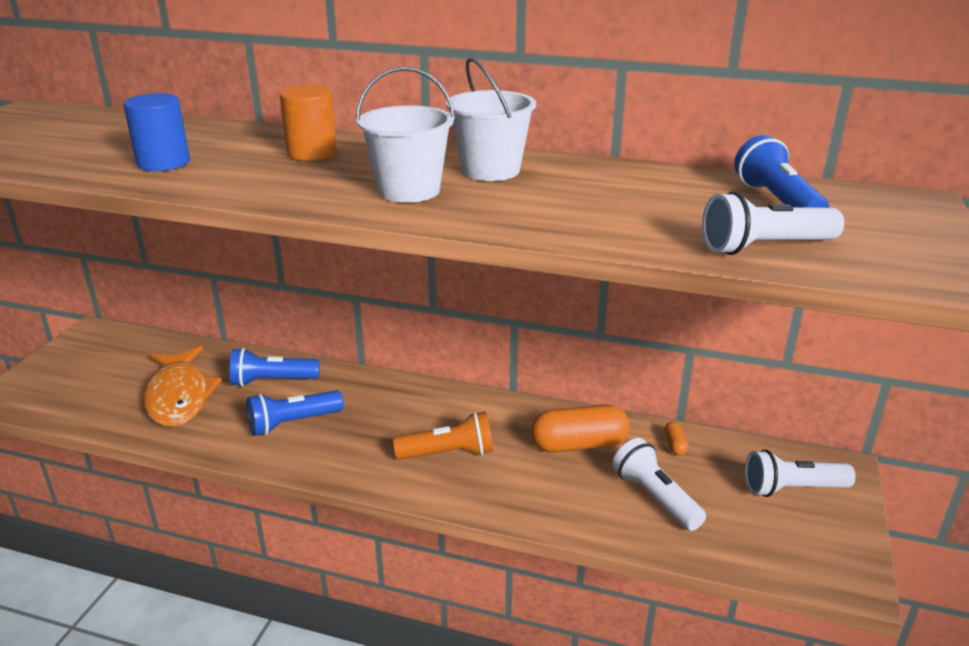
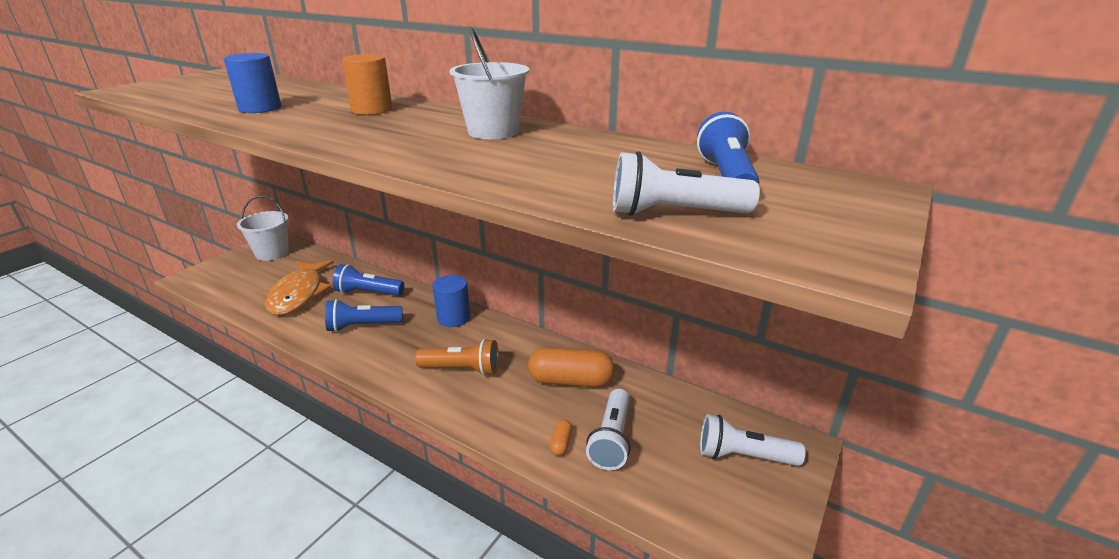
camera: 15 degrees right, 0 degrees up
(401, 396) = (453, 318): none -> blue cylinder
(409, 190) = (409, 140): white bucket -> white bucket (272, 253)
(655, 497) = (612, 439): white flashlight -> white flashlight turned 150 degrees counterclockwise
(675, 445) = (653, 396): orange capsule -> orange capsule (561, 443)

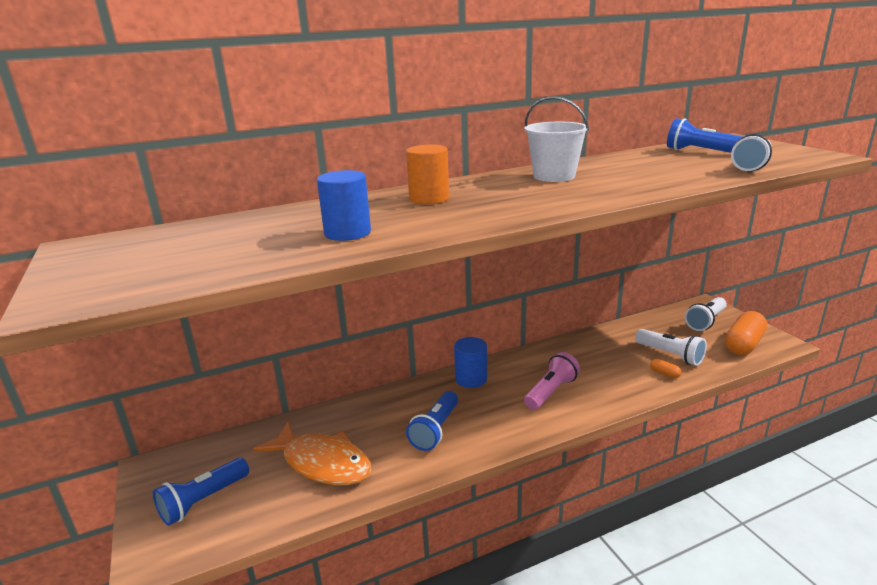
camera: 55 degrees left, 5 degrees down
(272, 253) = (185, 472): white bucket -> none
(368, 293) = (374, 416): blue flashlight -> blue flashlight (203, 501)
(462, 369) = (551, 392): orange flashlight -> pink flashlight
(570, 381) = (600, 352): orange capsule -> orange capsule (743, 344)

